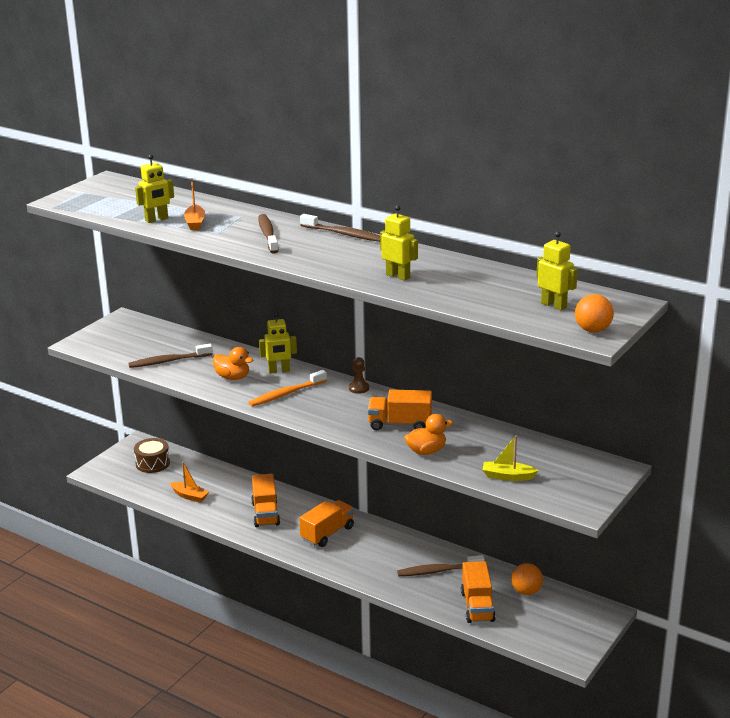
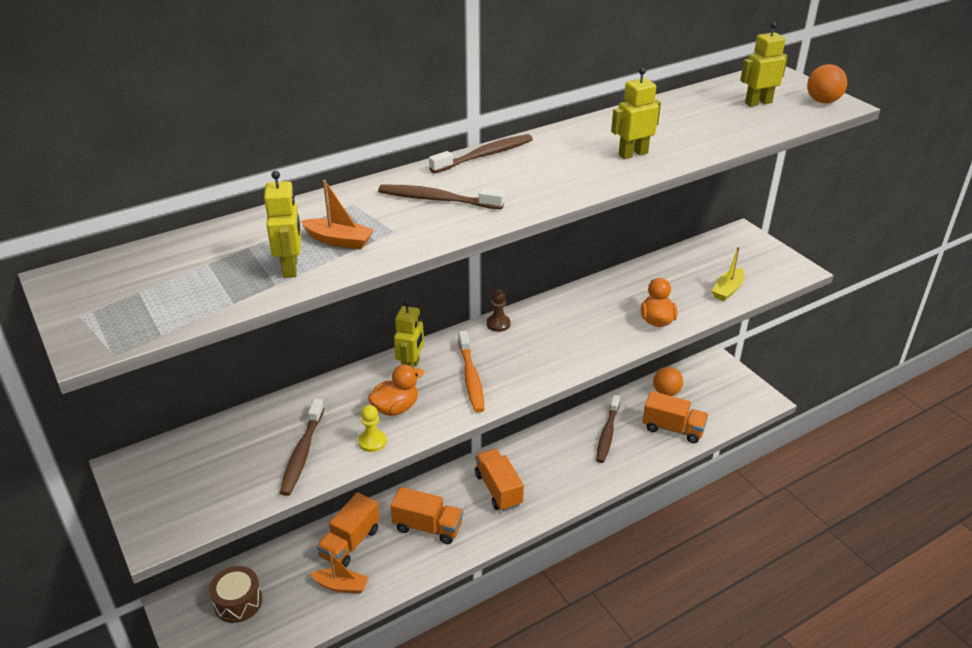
camera: 65 degrees left, 10 degrees up
(189, 496) = (341, 586): orange boat -> orange boat turned 45 degrees clockwise
(194, 379) = (372, 442): none -> yellow pawn
(400, 424) = (593, 320): orange truck -> orange truck (350, 543)

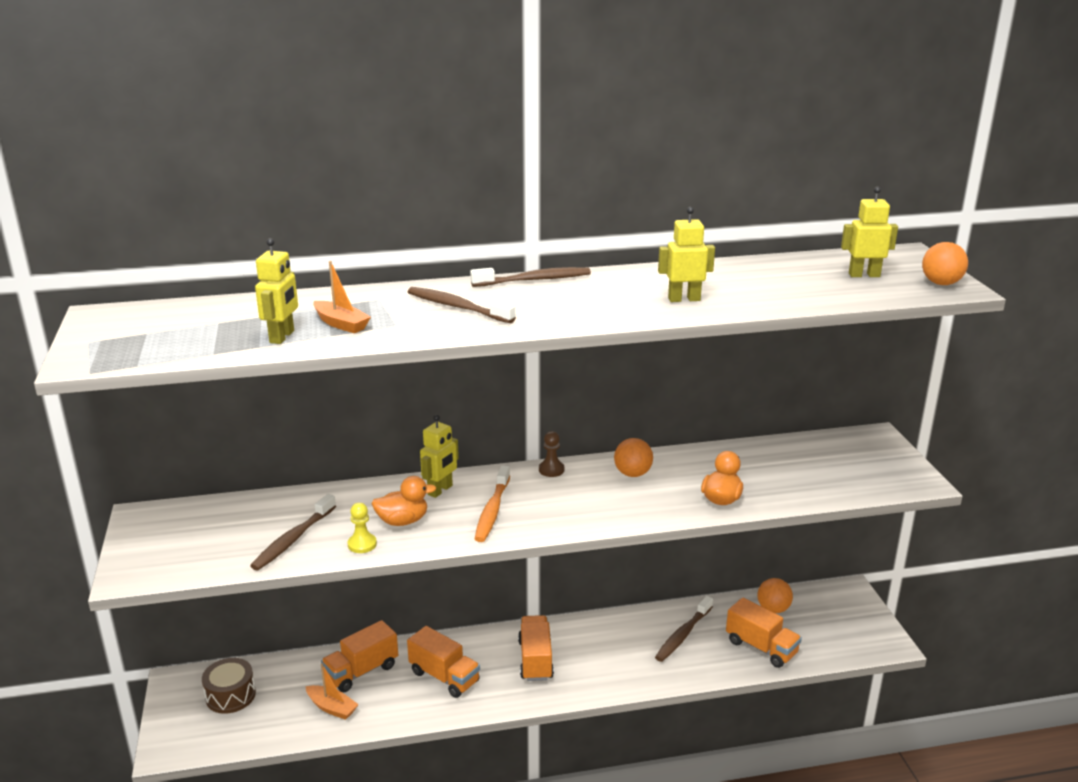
camera: 20 degrees right, 10 degrees down
(570, 312) = (632, 474): none -> orange ball
(728, 290) = (822, 486): yellow boat -> none

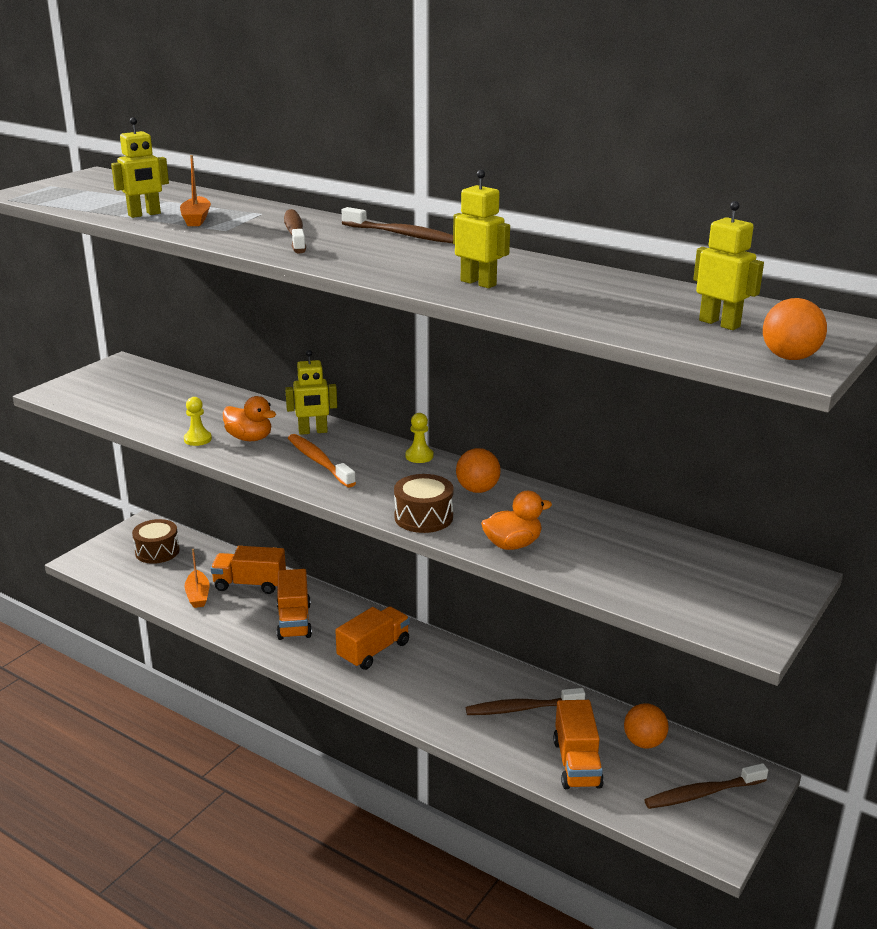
camera: 45 degrees right, 0 degrees up
(293, 539) = (167, 416): brown toothbrush -> brown toothbrush (702, 793)
(492, 511) = (319, 461): orange toothbrush -> orange toothbrush turned 90 degrees clockwise
(551, 470) = (419, 456): brown pawn -> yellow pawn
(639, 511) = (423, 517): none -> brown drum

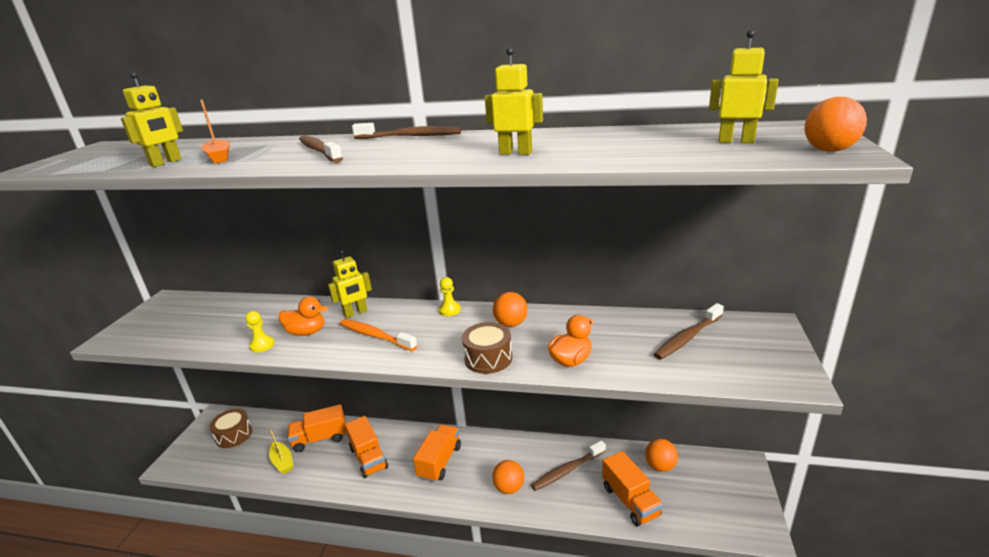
camera: 20 degrees left, 0 degrees up
(198, 595) = (282, 462): orange boat -> yellow boat
(438, 703) = (509, 488): none -> orange ball
(702, 793) = (721, 492): brown toothbrush -> brown toothbrush (687, 337)

